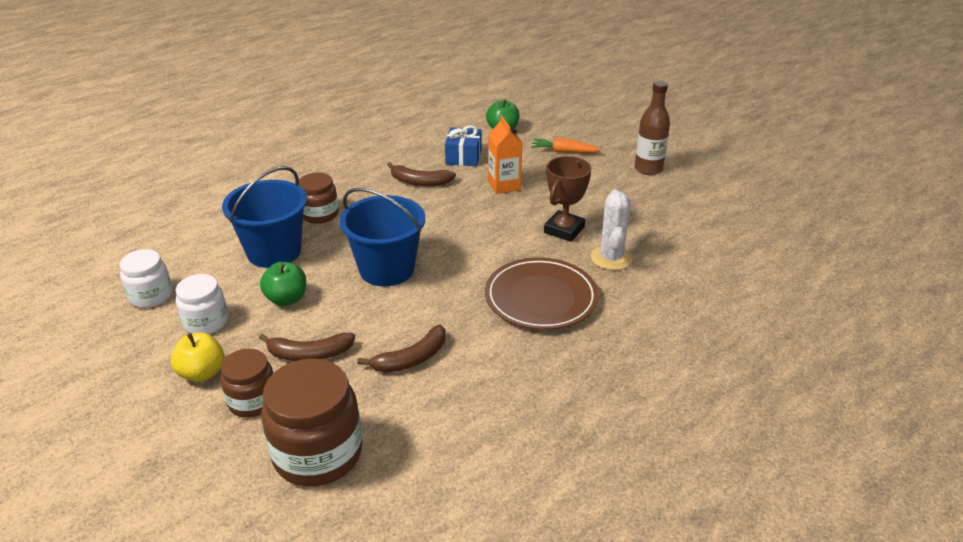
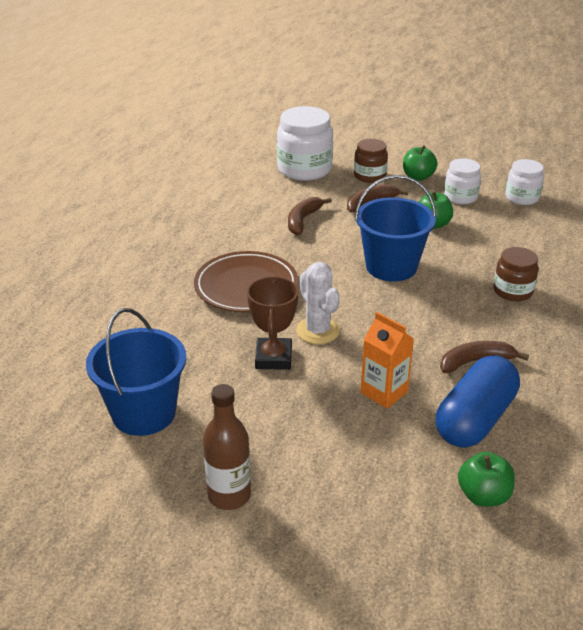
camera: 150 degrees right, 0 degrees up
(202, 373) = (418, 177): yellow apple -> green apple
(274, 251) = (495, 249): blue bucket -> blue bucket (144, 413)
(318, 454) = (304, 169): brown jar -> white jar
(463, 157) = (475, 419): blue gift -> blue capsule
(564, 151) = (363, 484): orange carrot -> none
(611, 258) = (207, 343): white cactus -> white cactus (318, 331)

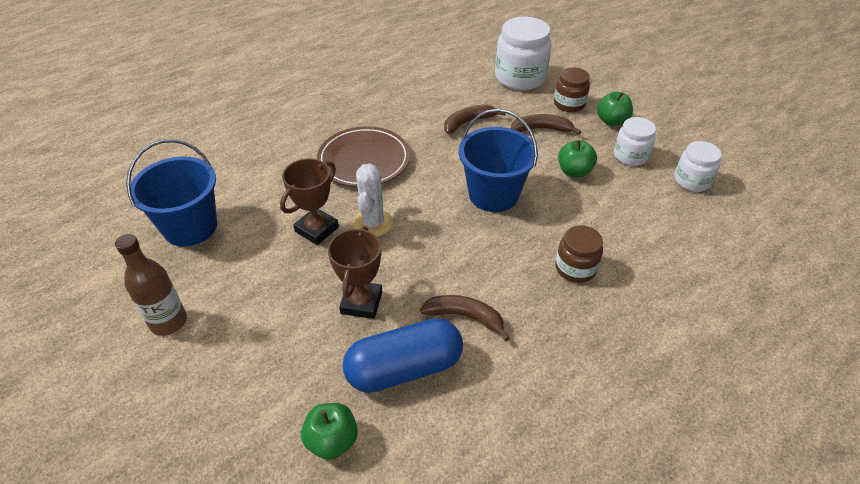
camera: 35 degrees right, 10 degrees up
(384, 392) = (361, 302): orange carton -> brown trophy

